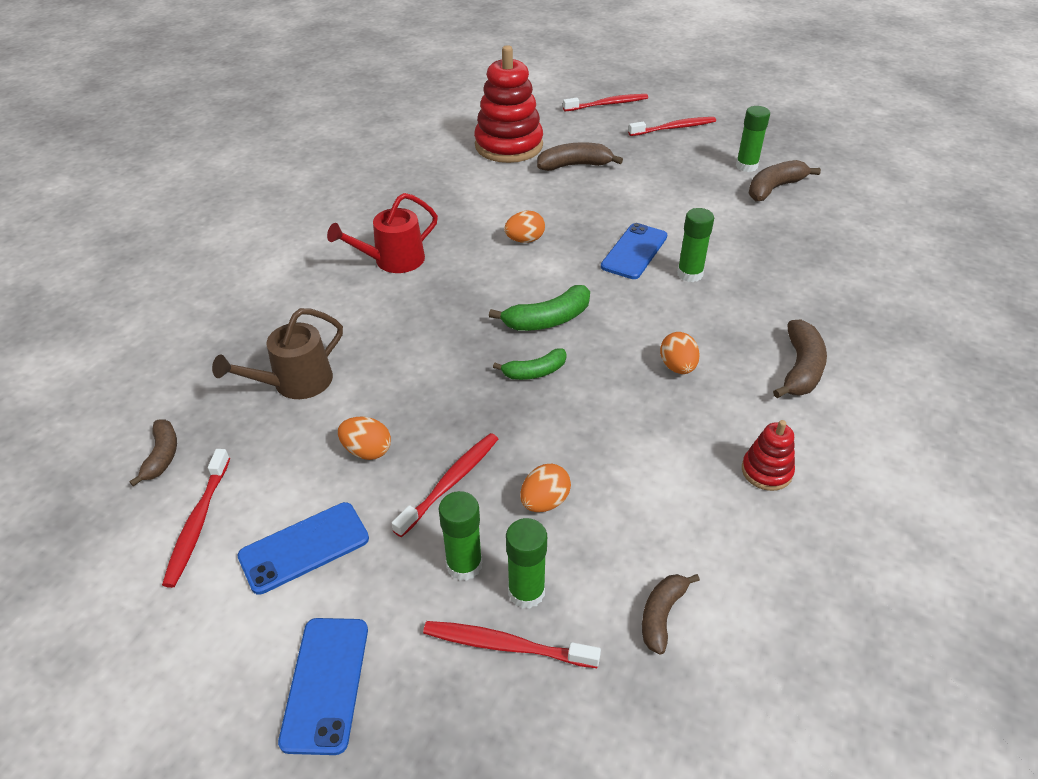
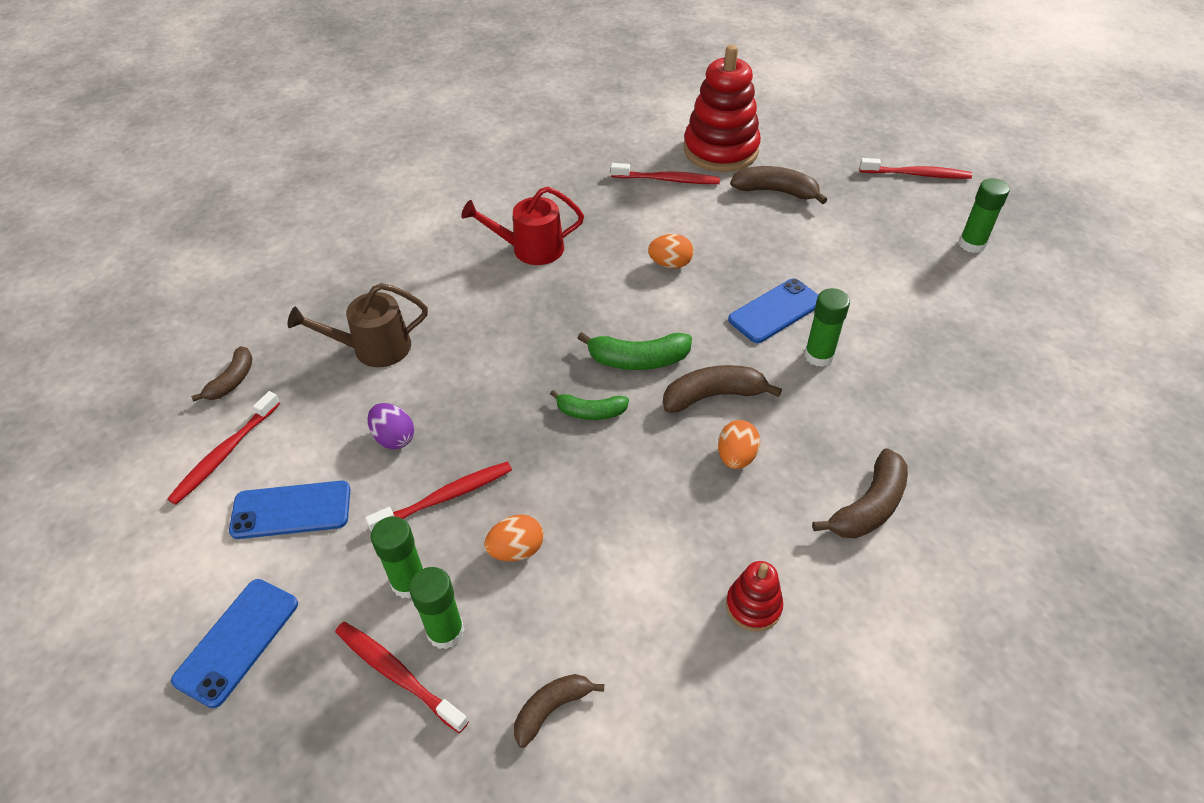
camera: 25 degrees right, 5 degrees up
(367, 451) = (394, 438): orange egg -> purple egg
(607, 104) = (859, 126): red toothbrush -> red toothbrush (667, 180)
(774, 188) = (986, 281): brown banana -> brown banana (713, 396)

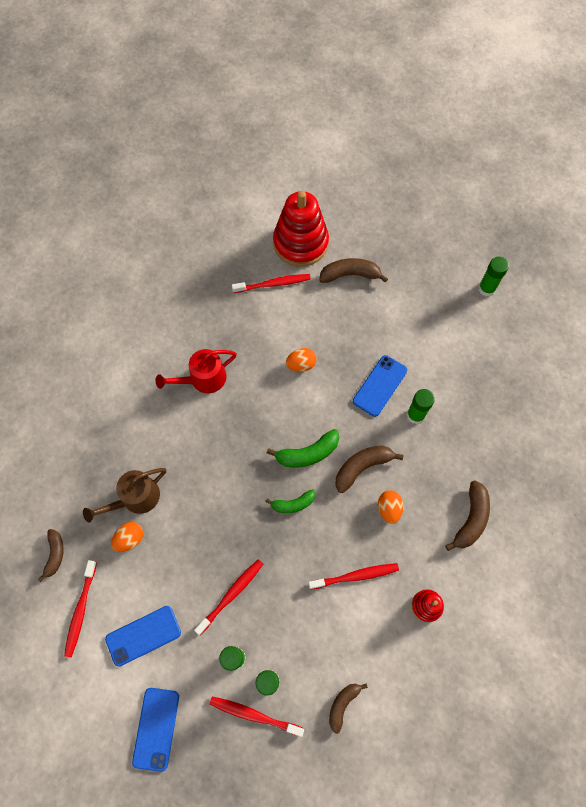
camera: 20 degrees left, 20 degrees up
(394, 438) = (181, 563): purple egg -> none
(516, 550) = (287, 616): orange egg -> orange egg (130, 539)
(916, 174) = (438, 231): red toothbrush -> red toothbrush (355, 576)

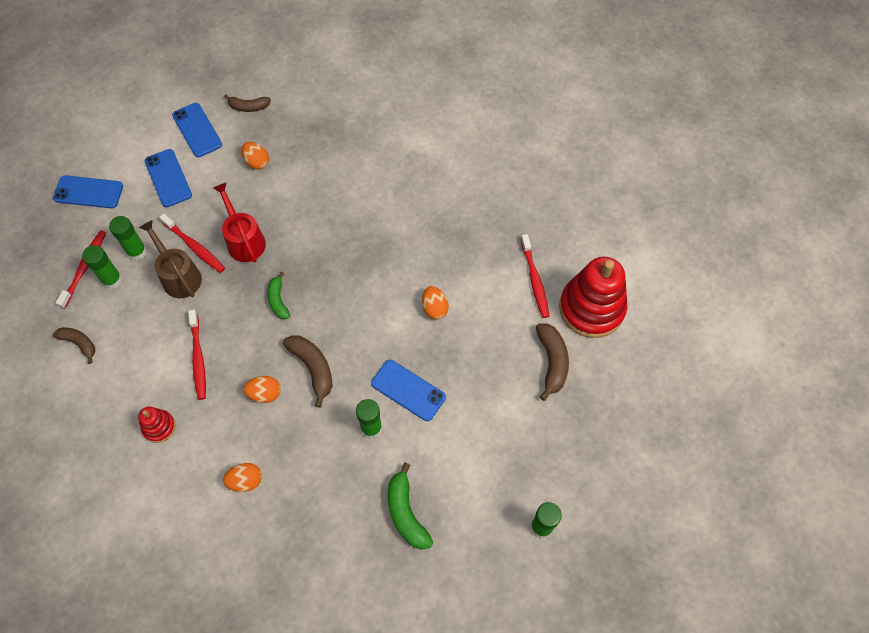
camera: 90 degrees right, 5 degrees down
(81, 610) = (197, 130): red toothbrush -> blue phone
(135, 498) = (295, 164): brown watering can -> brown watering can (179, 276)
(203, 379) = (418, 215): red watering can -> red watering can (244, 240)
(308, 453) = (331, 314): green banana -> green banana (406, 513)
(471, 519) = (246, 481): brown banana -> orange egg

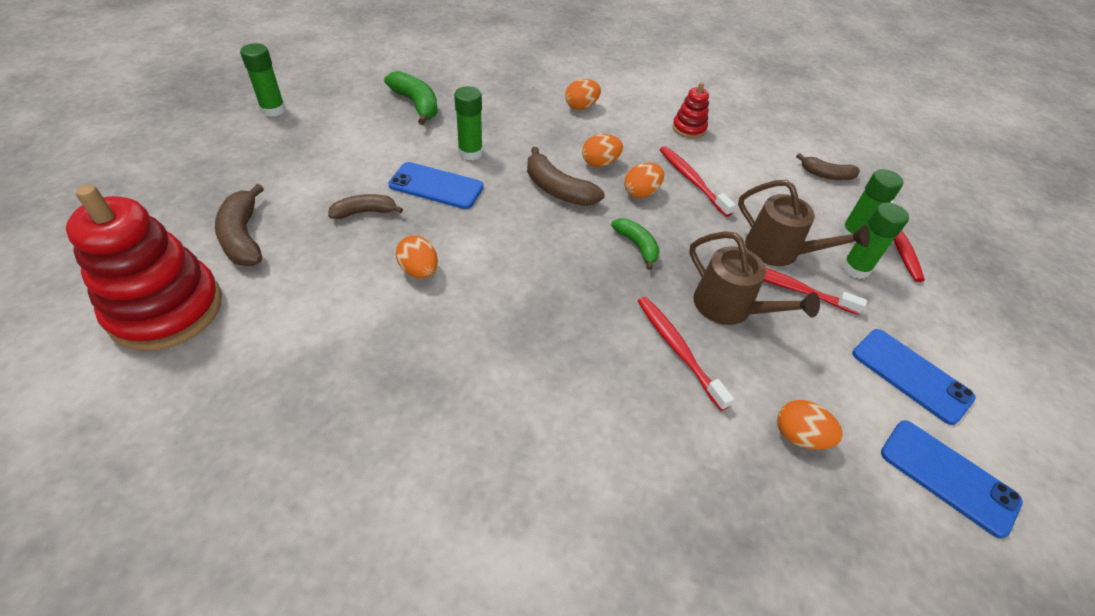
camera: 160 degrees right, 15 degrees down
(88, 192) = (994, 330): blue phone -> none
(244, 240) = (729, 307): red watering can -> brown watering can
(248, 352) = (641, 193): none -> orange egg
(249, 107) = (903, 559): brown banana -> brown banana (364, 212)
(534, 279) = (259, 334): red toothbrush -> red toothbrush (678, 350)

